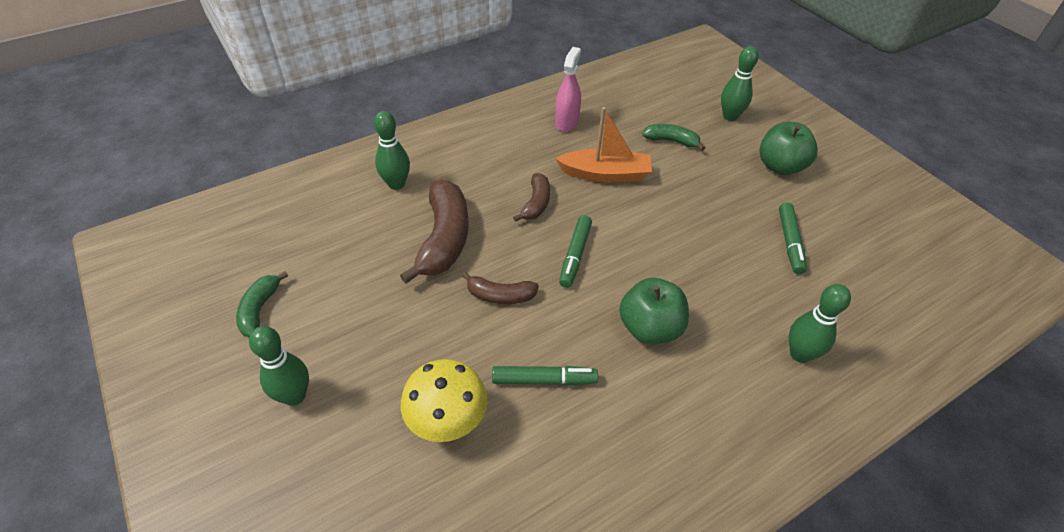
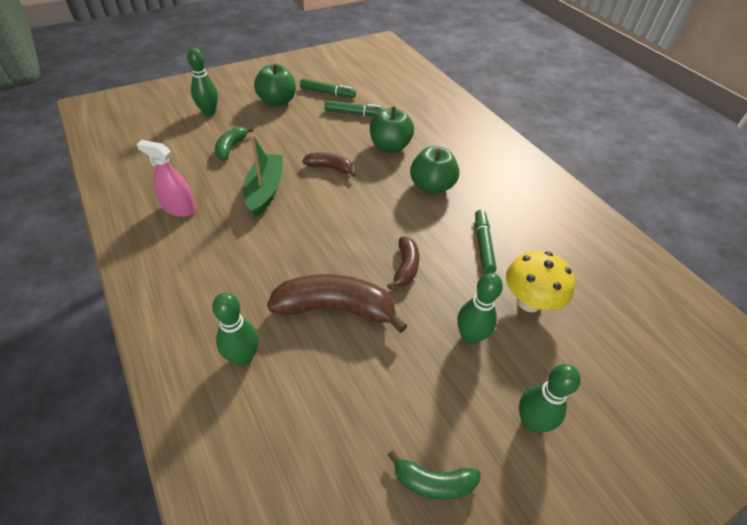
camera: 90 degrees left, 0 degrees up
(536, 203) = (295, 238): brown banana -> brown banana (330, 168)
(575, 255) = (361, 218): green marker -> green marker (327, 93)
(605, 174) = (265, 190): orange boat -> green boat
(725, 283) = (390, 147): none -> green apple
(800, 354) = (445, 129): green bowling pin -> green bowling pin (470, 336)

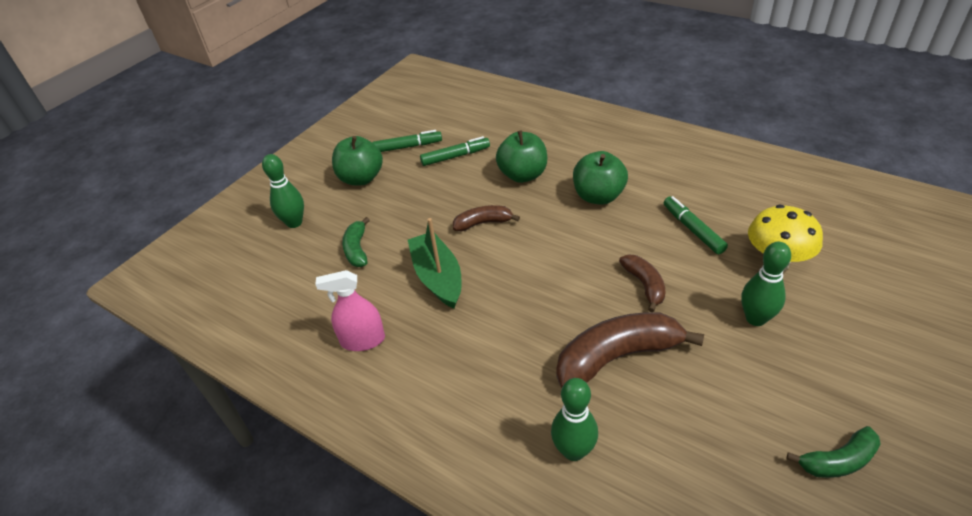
camera: 20 degrees left, 5 degrees down
(531, 422) = (866, 364): green bowling pin -> none

